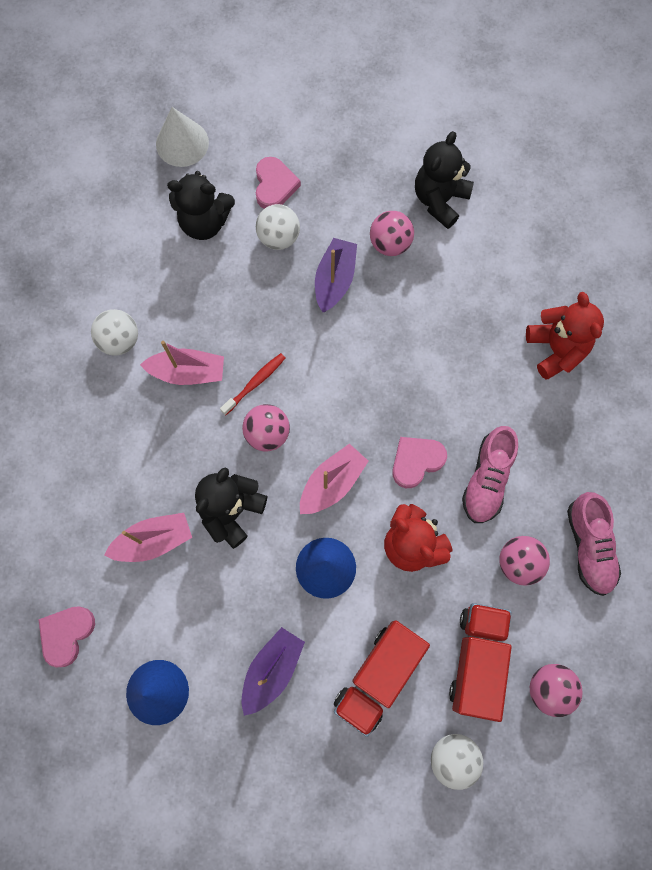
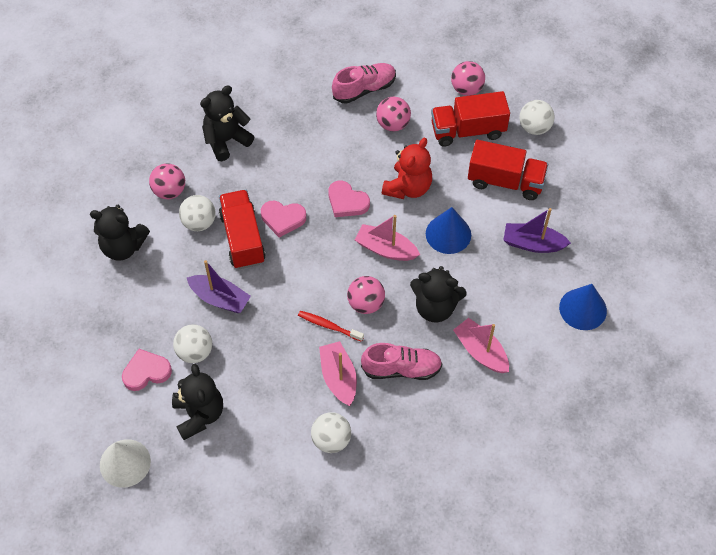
camera: 110 degrees left, 15 degrees down
(66, 634) = (575, 384): pink heart -> pink heart (283, 219)
(335, 280) = (220, 299): purple boat -> purple boat turned 150 degrees counterclockwise
(390, 243) = (174, 270): pink ball -> pink ball (169, 191)
(406, 326) = (242, 238): none -> red truck
(444, 286) = (199, 222): none -> white ball
(487, 479) = (342, 156): pink shoe -> pink shoe (401, 369)
(556, 349) = (226, 140): red teddy bear -> black teddy bear

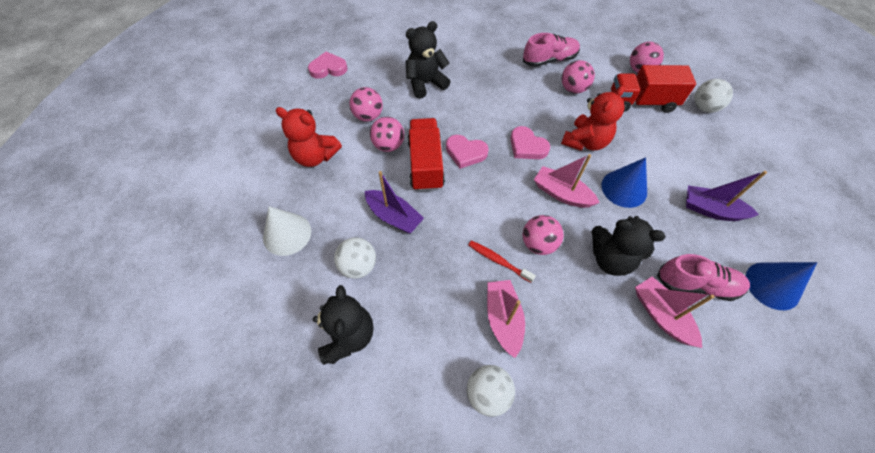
camera: 10 degrees right, 0 degrees up
(123, 247) = (315, 156): black teddy bear -> red teddy bear
(125, 463) = (255, 379): white cone -> white cone (287, 234)
(146, 372) = (305, 279): pink heart -> pink heart (328, 68)
(199, 222) = (388, 145): white ball -> pink ball
(401, 369) = (572, 320): pink shoe -> pink shoe (696, 284)
(505, 181) = (679, 149): red truck -> none

